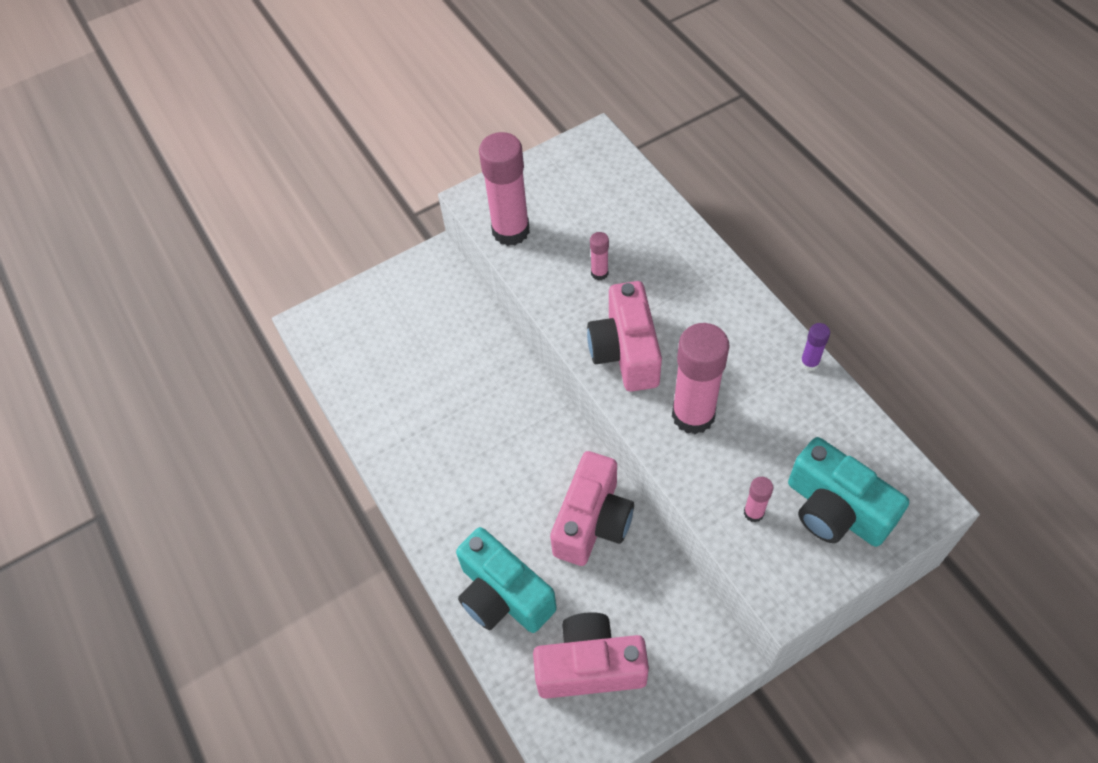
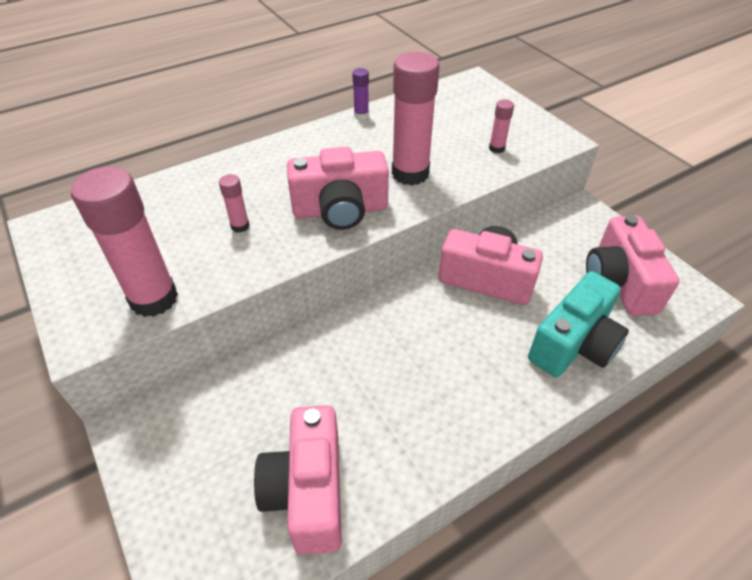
camera: 95 degrees left, 10 degrees down
(376, 376) = (308, 491): none -> pink camera
(835, 510) = (487, 114): turquoise camera -> none

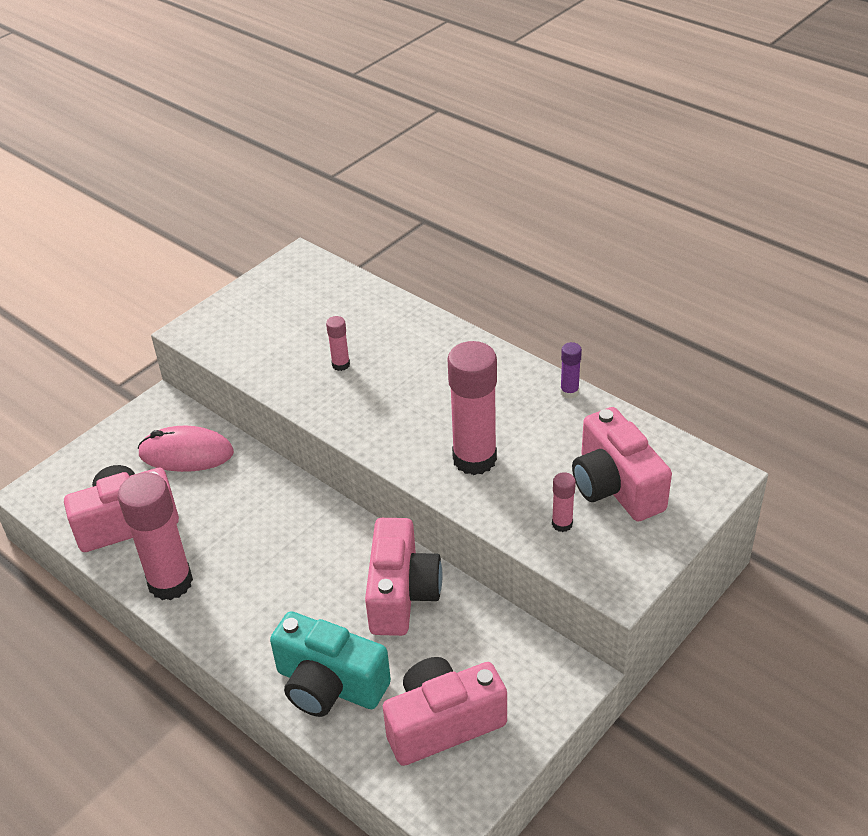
camera: 75 degrees right, 5 degrees down
(154, 299) = (238, 349): pink glue stick -> pink glue stick (170, 582)
(229, 412) = (186, 453): none -> pink mouse
(340, 210) = (389, 423): pink camera -> pink camera (615, 486)

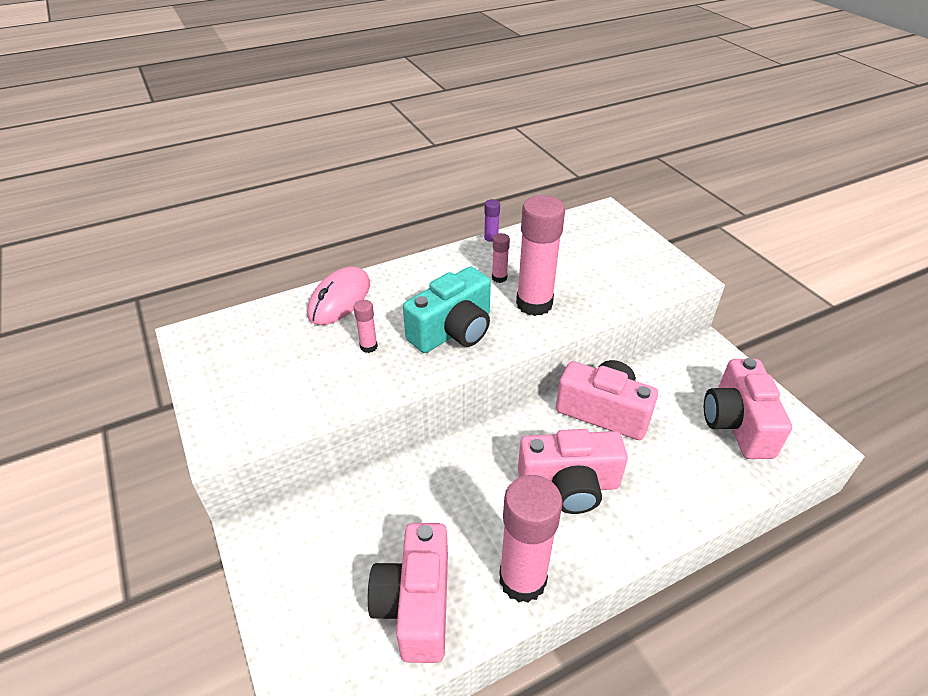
camera: 70 degrees left, 0 degrees up
(186, 453) = (347, 524): pink mouse -> pink mouse (339, 299)
(329, 685) = (685, 483): turquoise camera -> turquoise camera (453, 331)
(562, 524) = (621, 283): pink glue stick -> pink glue stick (499, 278)
(615, 486) = (596, 251): pink camera -> pink camera (569, 485)

